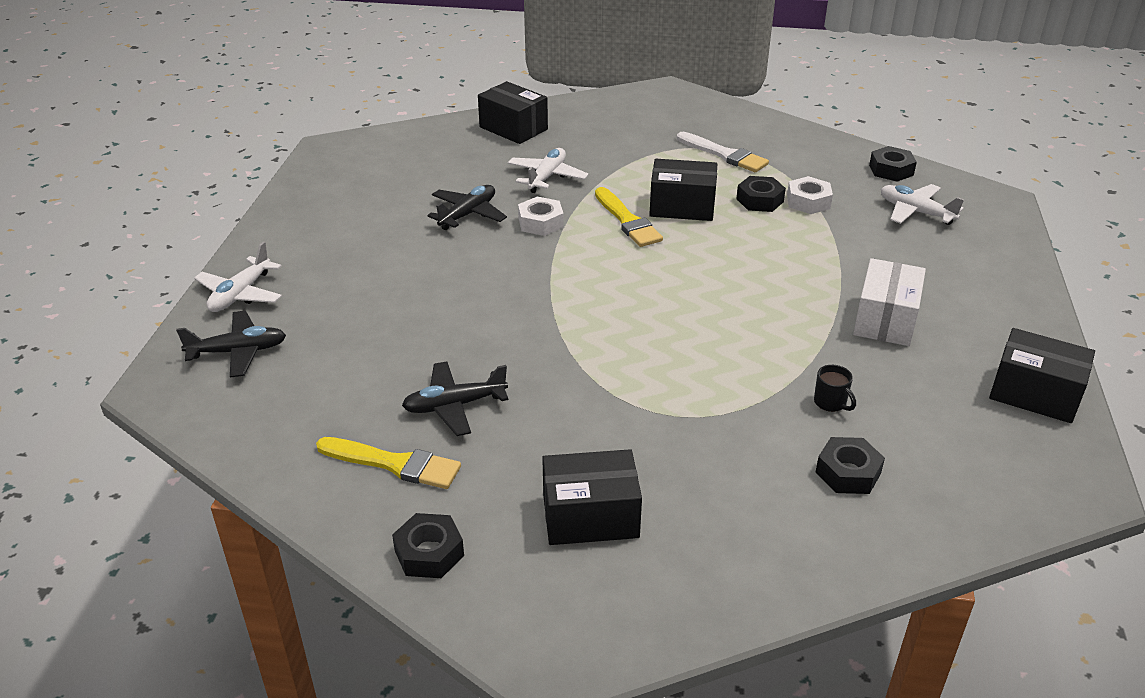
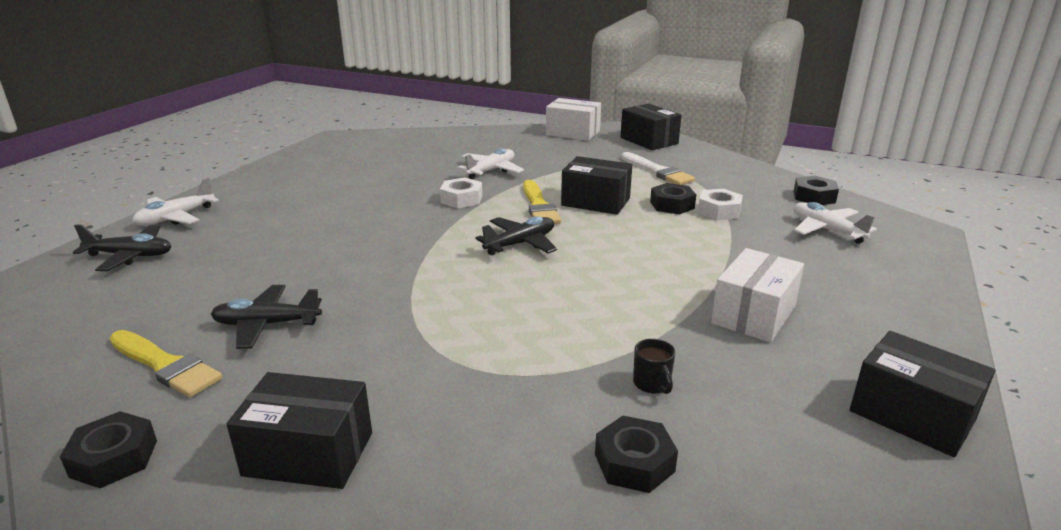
camera: 15 degrees right, 10 degrees down
(468, 214) = (405, 187): black plane -> black plane (520, 244)
(513, 128) = (488, 139): black box -> black box (649, 141)
(604, 106) = (573, 133): none -> white box

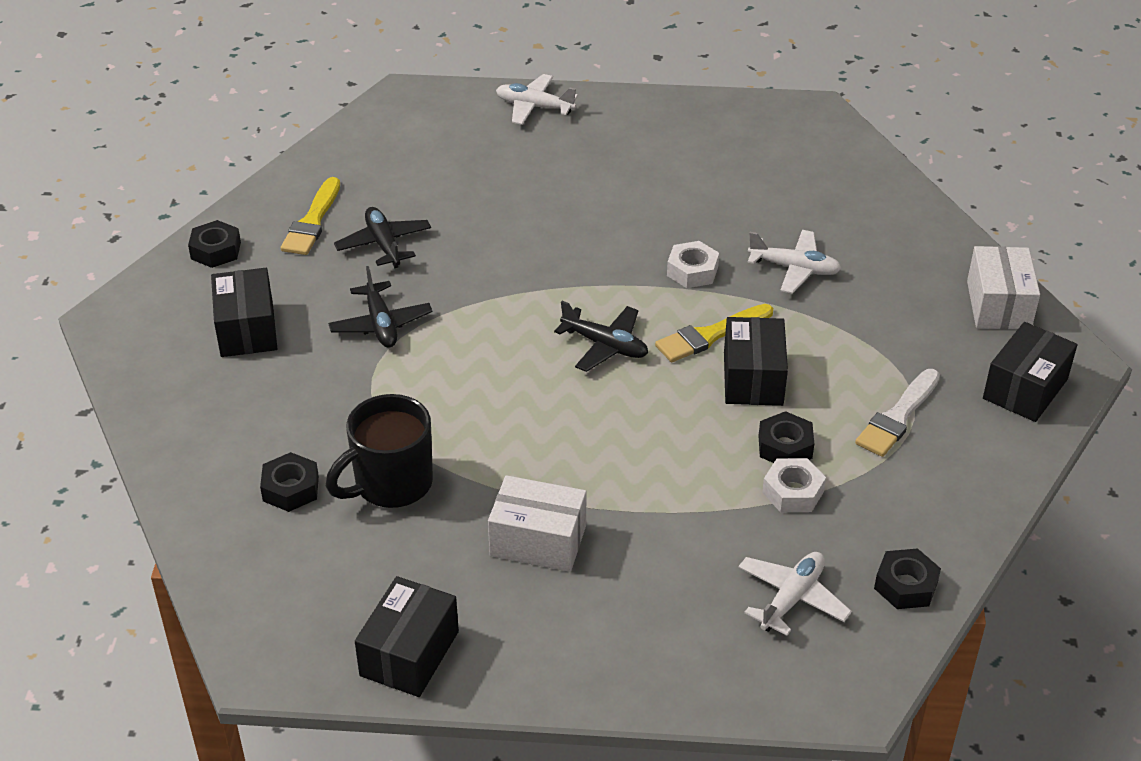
camera: 70 degrees right, 15 degrees up
(130, 256) = (452, 121): black plane -> black plane (380, 324)
(652, 384) = (391, 484): black mug -> black mug, size x2.35

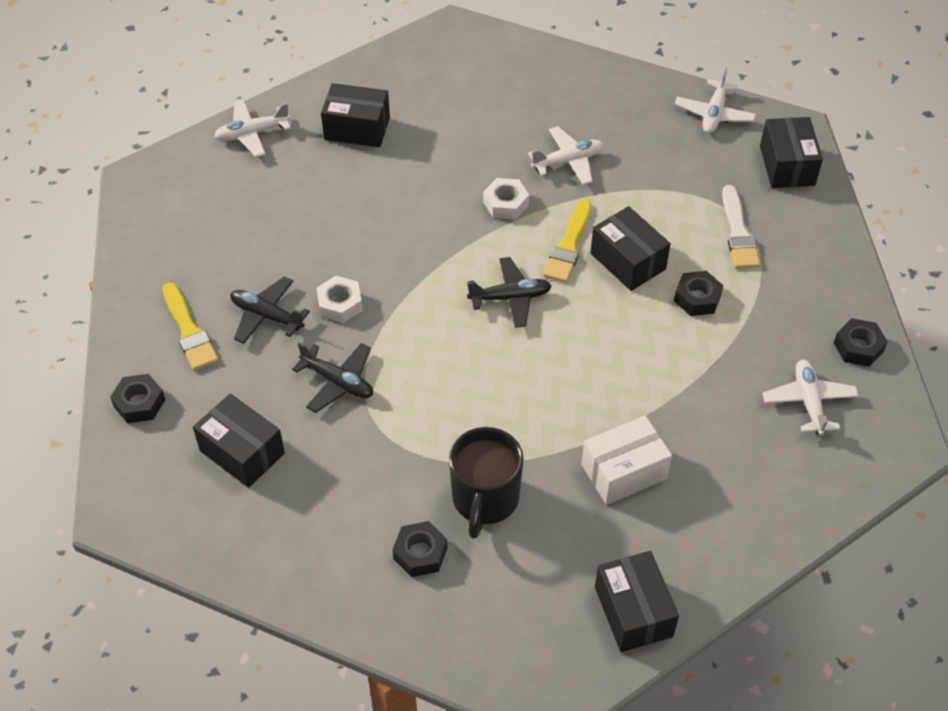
camera: 40 degrees left, 10 degrees up
(628, 146) = (357, 128): none -> black box
(793, 492) = (734, 327): white nut -> white nut (340, 304)
(998, 305) = (714, 114): white box -> white plane

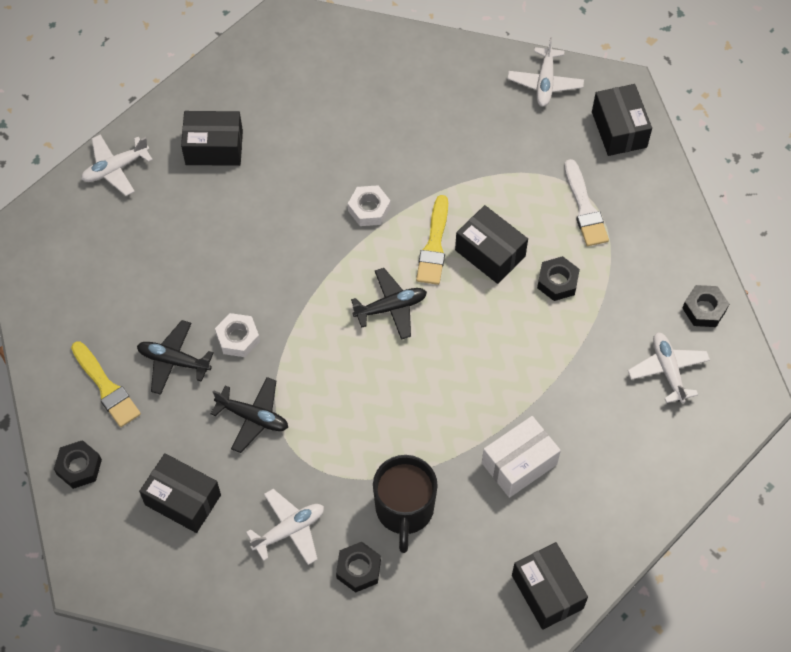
camera: 10 degrees left, 10 degrees up
(568, 161) = (418, 155): white plane -> white plane (289, 530)

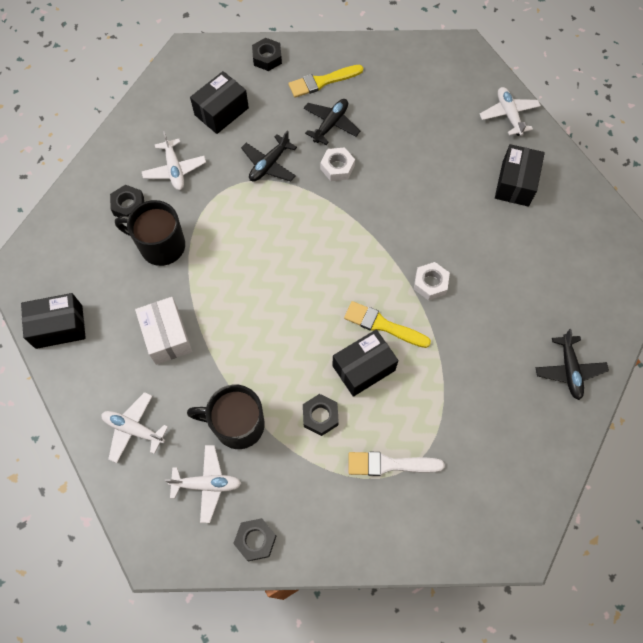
camera: 105 degrees right, 5 degrees up
(391, 307) = (333, 277): black plane -> black plane (569, 370)
(545, 82) = (538, 471): white plane -> white plane (134, 429)
(595, 359) = (237, 425): none -> black mug
(619, 129) = (470, 527): black box -> none

